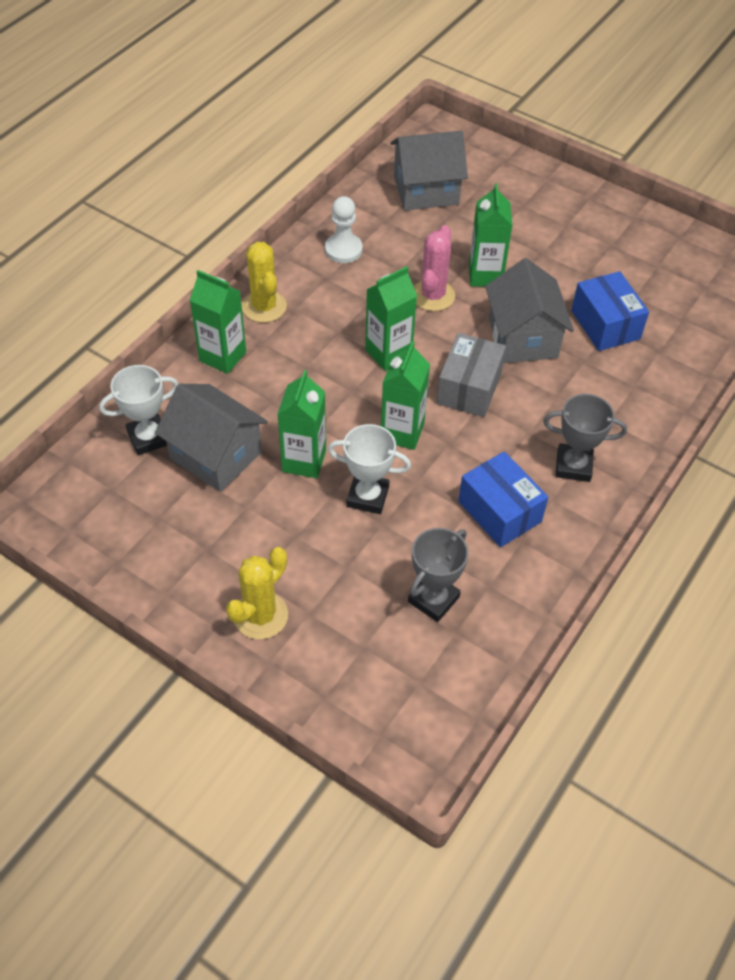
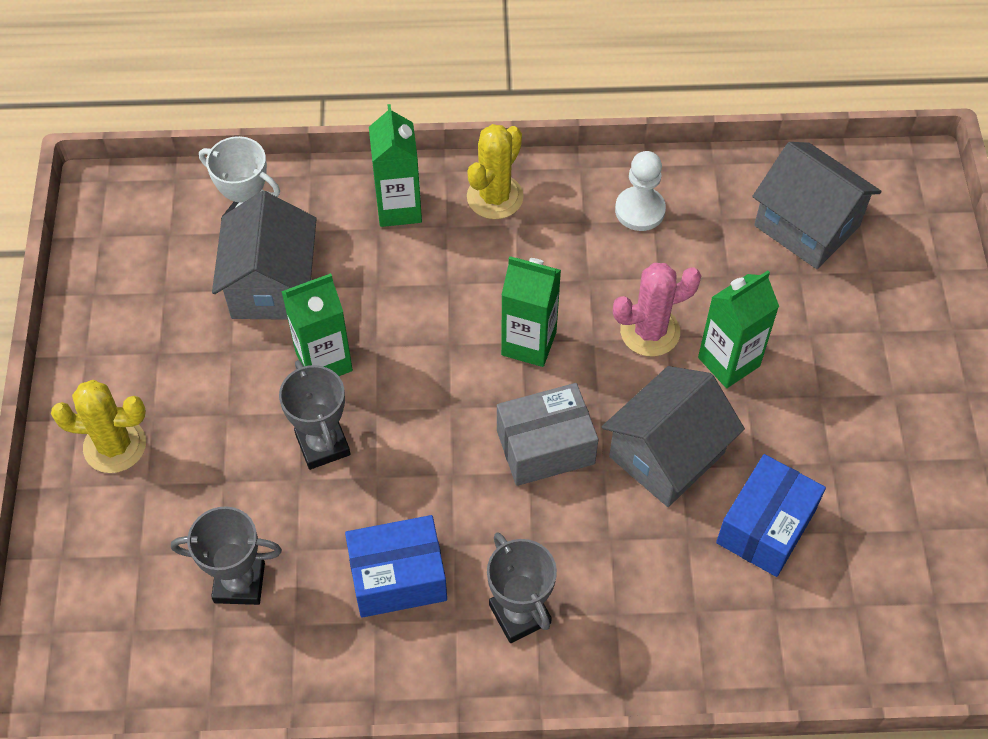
camera: 55 degrees right, 5 degrees up
(367, 496) = (323, 444): white trophy -> grey trophy
(402, 432) = (431, 422): green carton -> none
(499, 511) = (398, 577): blue box -> blue box turned 60 degrees clockwise

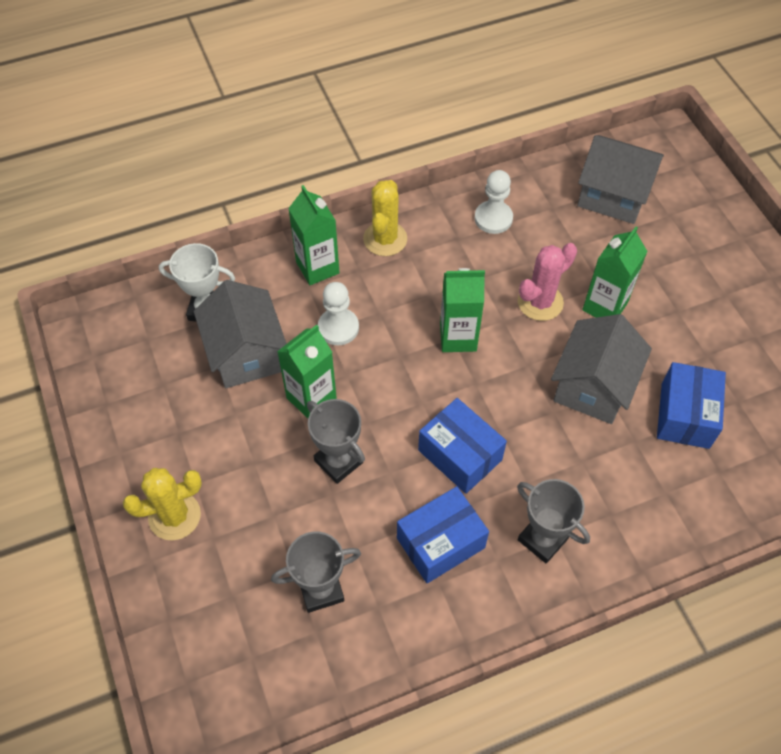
camera: 20 degrees left, 0 degrees up
(391, 288) = (338, 328): none -> white pawn
(467, 483) = (460, 455): none -> blue box
(545, 447) = (504, 409): grey box -> none

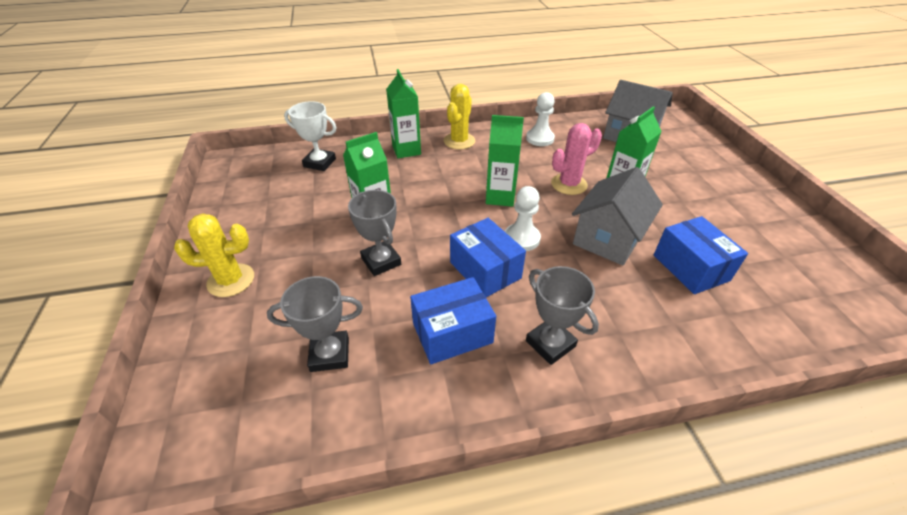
camera: 10 degrees right, 15 degrees down
(246, 353) = (336, 188): grey house -> none
(338, 328) = (410, 182): white pawn -> white pawn (521, 238)
(685, 415) = (690, 268): blue box -> blue box turned 45 degrees counterclockwise

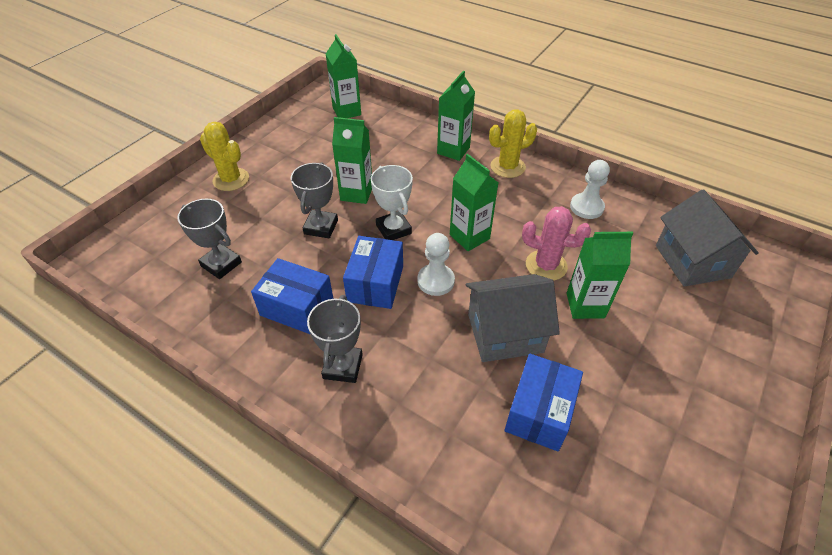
camera: 45 degrees right, 5 degrees up
(274, 167) = (347, 111): none -> green carton
(320, 163) = (378, 125): white trophy -> white trophy (393, 229)

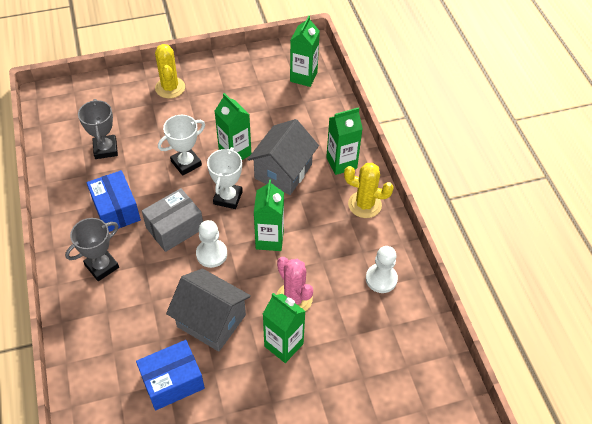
camera: 40 degrees right, 5 degrees up
(321, 227) = (186, 163): grey trophy -> white trophy
(375, 283) = (175, 228): blue box -> grey box
(692, 261) = (403, 377): grey house -> grey house (283, 171)

